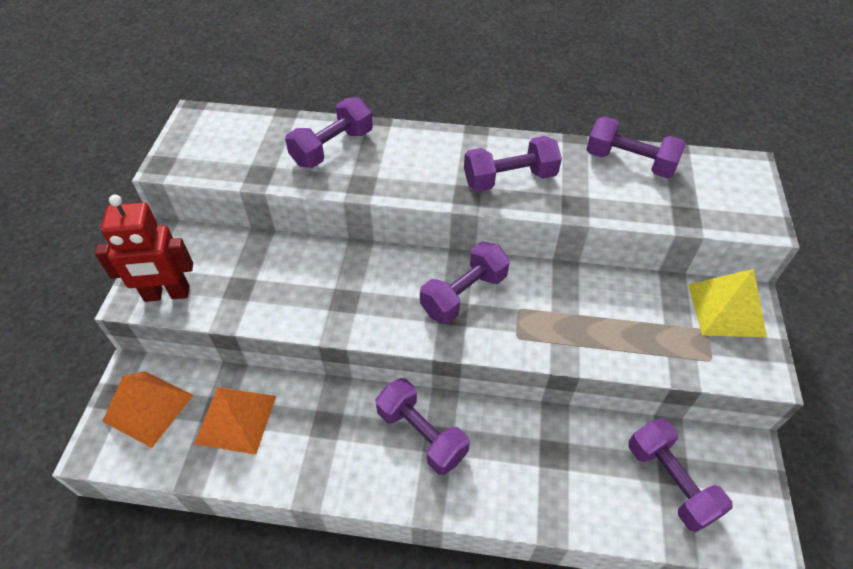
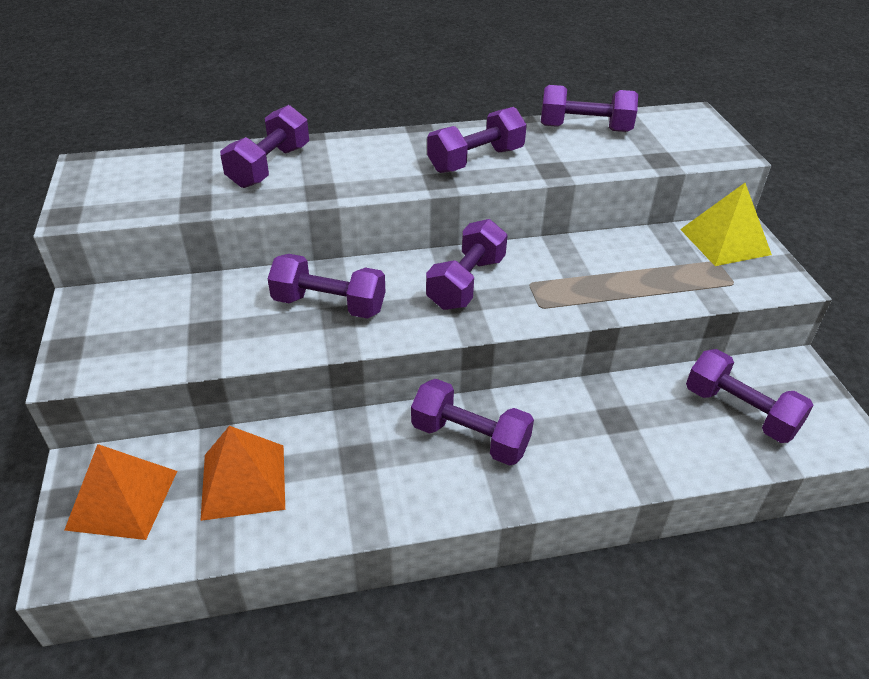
camera: 20 degrees left, 10 degrees down
(167, 294) = (114, 356): red robot -> none
(342, 287) = (329, 305): none -> purple dumbbell

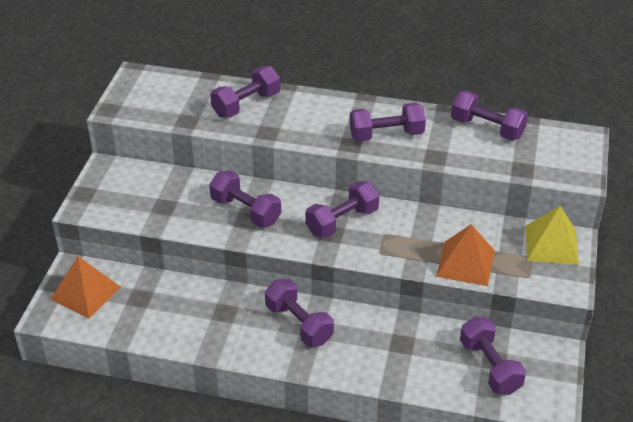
camera: 25 degrees right, 0 degrees up
(243, 481) = (154, 304): orange pyramid -> orange pyramid (465, 263)

